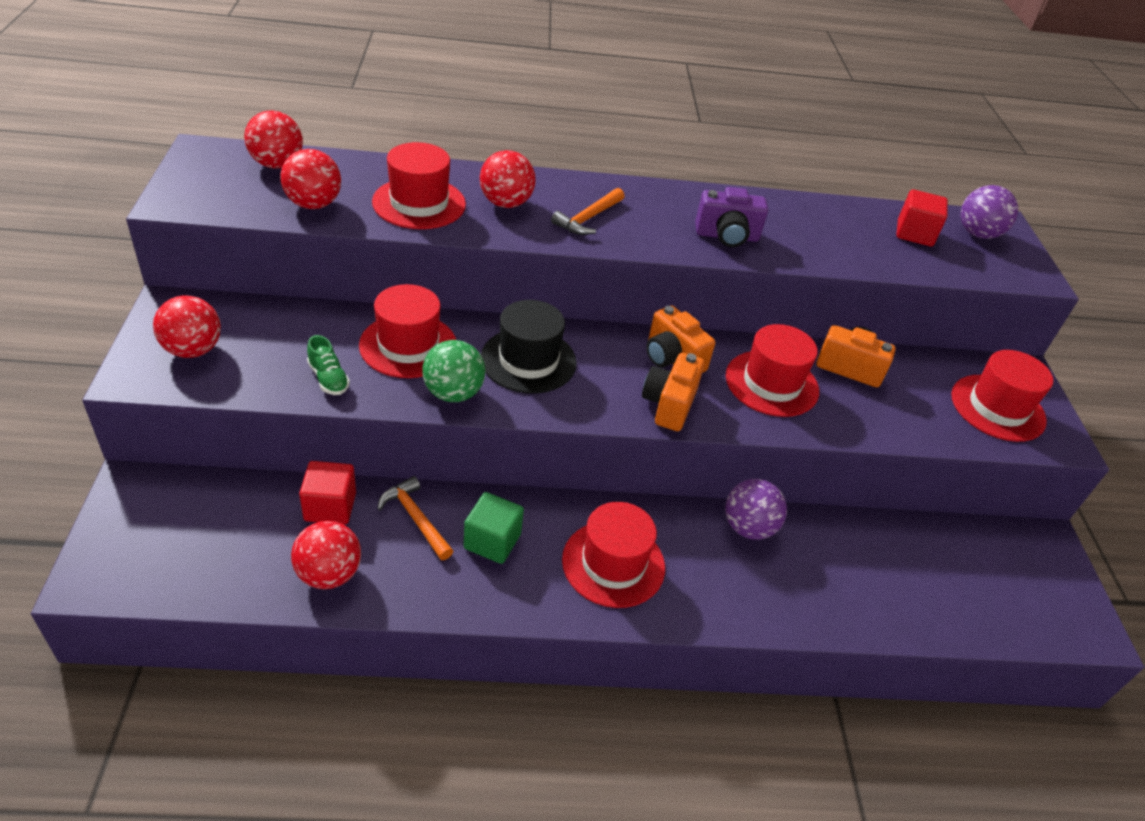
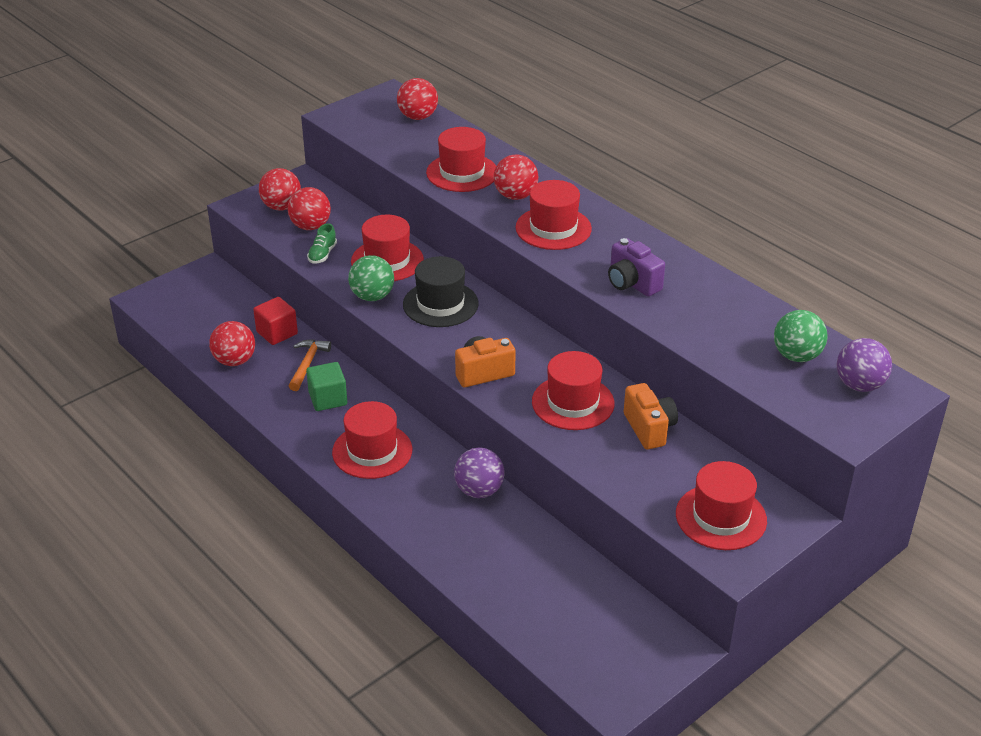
camera: 55 degrees right, 5 degrees down
(313, 204) = (402, 147): red ball -> red ball (310, 226)
(588, 218) = (553, 228): orange hammer -> red hat
(672, 359) = (530, 353): orange camera -> none
(914, 234) = (796, 356): red cube -> green ball

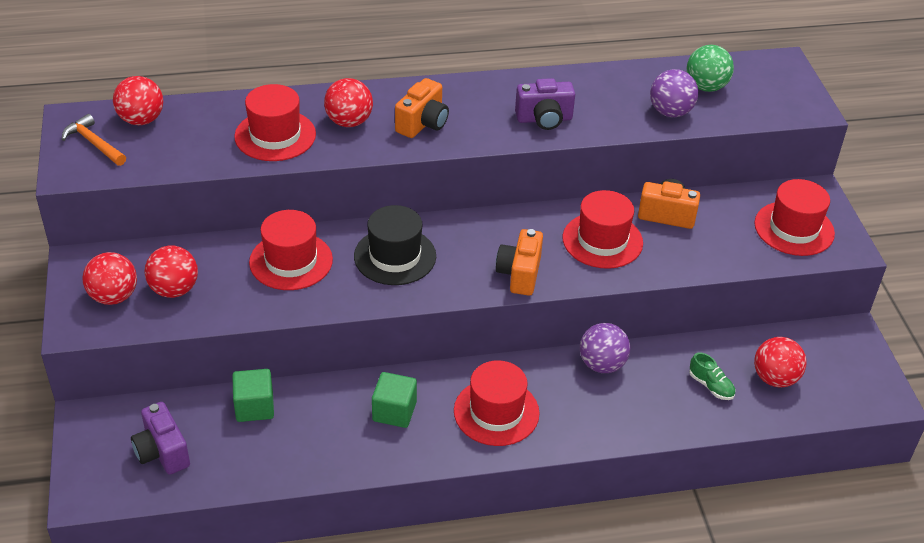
camera: 60 degrees left, 5 degrees up
(204, 313) = (162, 452): none -> purple camera
(235, 361) = (270, 459): red ball -> red ball (775, 378)
(277, 333) = (254, 407): red cube -> green cube
(307, 364) = (327, 404): orange hammer -> orange hammer (94, 143)
(322, 254) = (234, 301): green shoe -> green shoe (711, 386)
(372, 296) = (340, 295): green ball -> none
(553, 228) = (423, 123): red hat -> orange camera
(859, 385) = (761, 77): purple ball -> purple ball (670, 112)

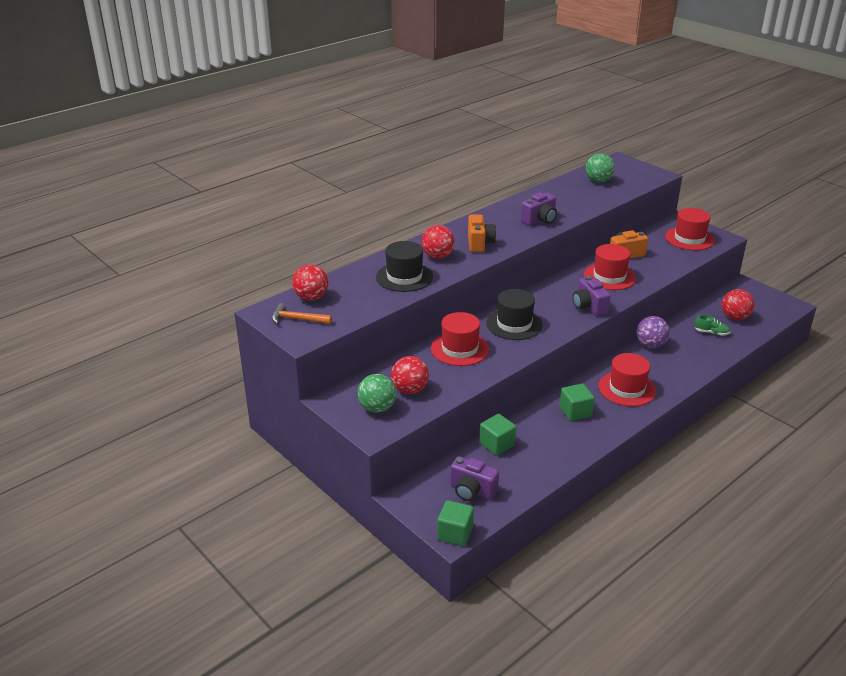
camera: 30 degrees left, 10 degrees down
(88, 494) = (455, 533): none -> green cube
(114, 296) = (377, 408): red ball -> green ball
(275, 135) = (404, 277): red hat -> black hat
(519, 274) = (589, 307): orange camera -> purple camera
(670, 112) = (596, 197): purple ball -> none

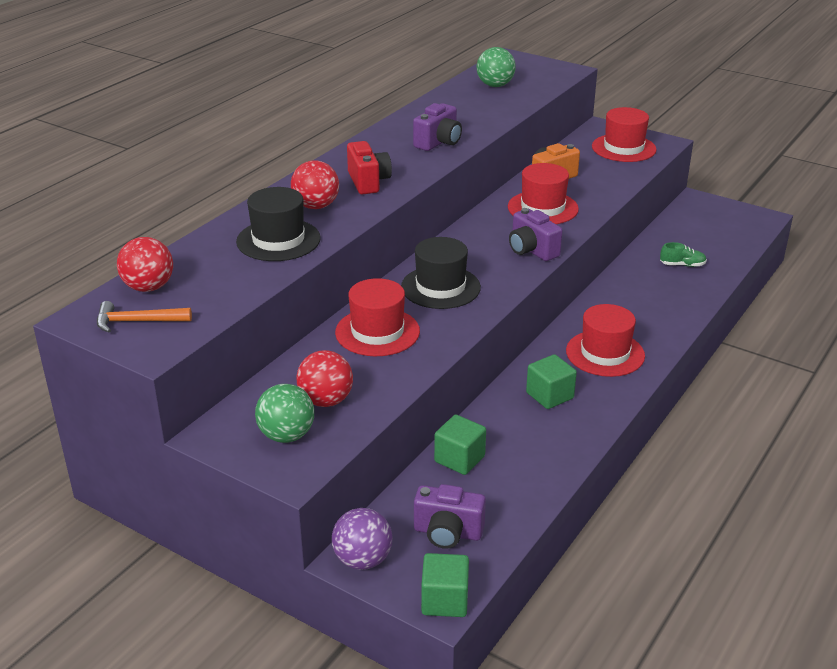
camera: 15 degrees left, 0 degrees up
(479, 243) = (368, 182): orange camera -> red camera
(650, 345) = (613, 292): purple ball -> purple ball (363, 560)
(734, 317) = (703, 242): red ball -> none

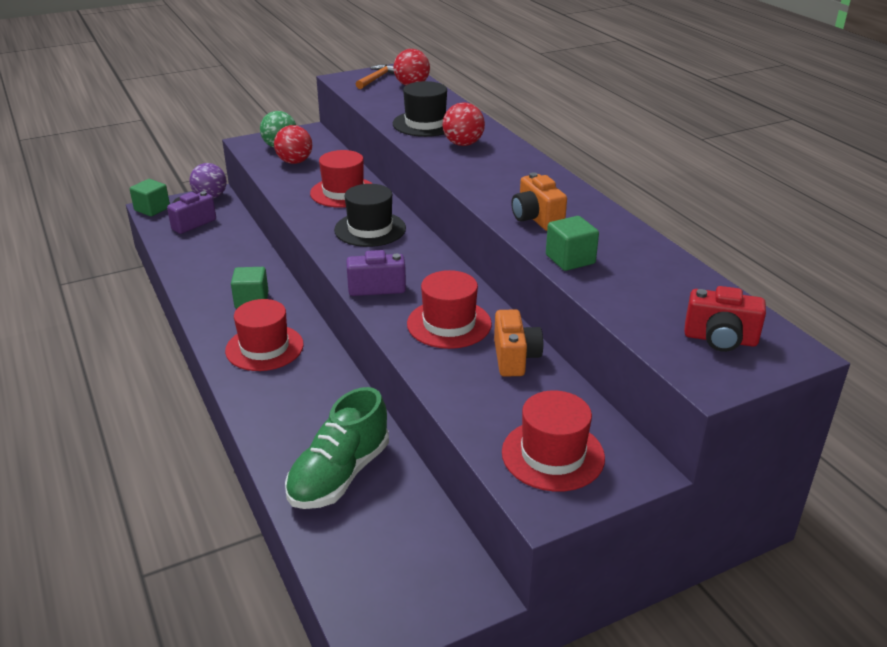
camera: 120 degrees right, 0 degrees up
(368, 182) = (484, 170): red camera -> red camera (720, 339)
(438, 142) = (536, 219): purple camera -> orange camera
(459, 459) = (241, 245): green cube -> green cube (570, 259)
(495, 85) = (681, 301): green ball -> none
(682, 265) = (339, 475): green shoe -> green shoe, size x2.25

